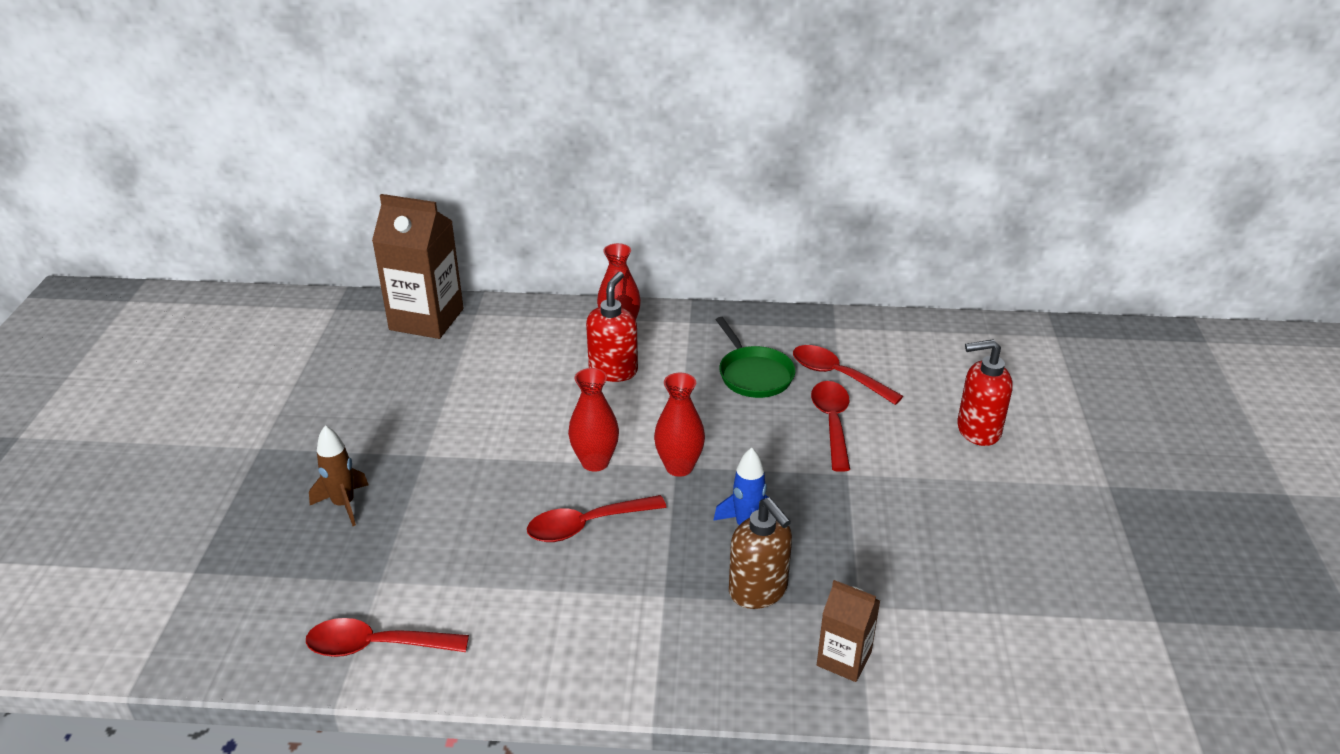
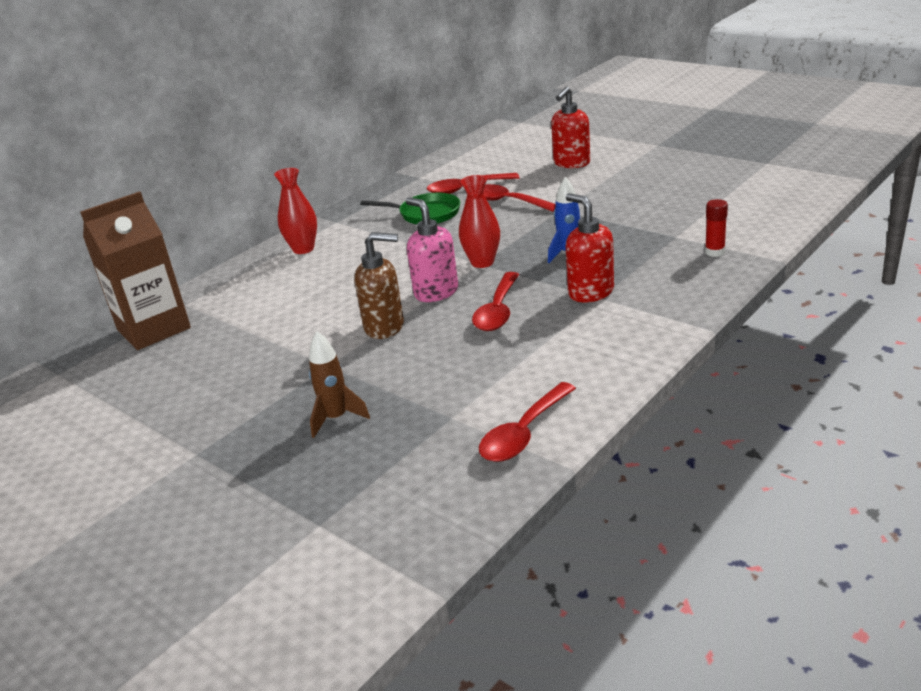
camera: 50 degrees left, 5 degrees down
(595, 462) = (436, 292): red vase -> pink soap dispenser
(613, 370) = (346, 262): red soap dispenser -> red soap dispenser (590, 292)
(758, 591) = (630, 264): brown soap dispenser -> brown soap dispenser (385, 327)
(844, 659) = (714, 252): brown carton -> red glue stick

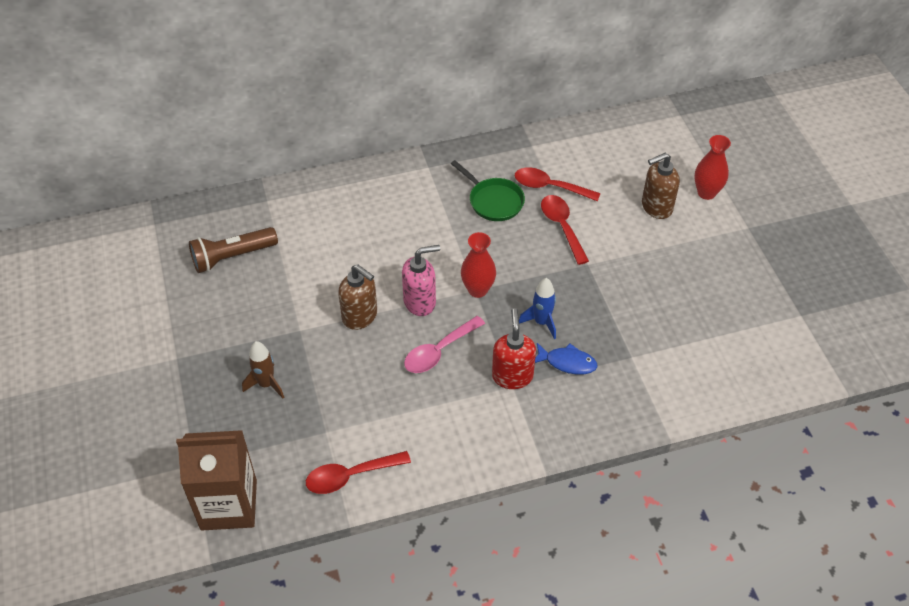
camera: 30 degrees right, 20 degrees up
(154, 329) = (232, 215): brown carton -> brown carton (229, 505)
(186, 354) = (232, 257): none -> brown flashlight
(303, 249) = (381, 187): red vase -> red vase (706, 193)
(436, 292) = (420, 302): pink soap dispenser -> pink soap dispenser turned 75 degrees clockwise
(498, 311) = (439, 351): red spoon -> pink spoon
(571, 163) = (656, 207): red soap dispenser -> brown soap dispenser
(627, 263) = (567, 362): none -> blue fish
(714, 252) = (637, 395): red glue stick -> none

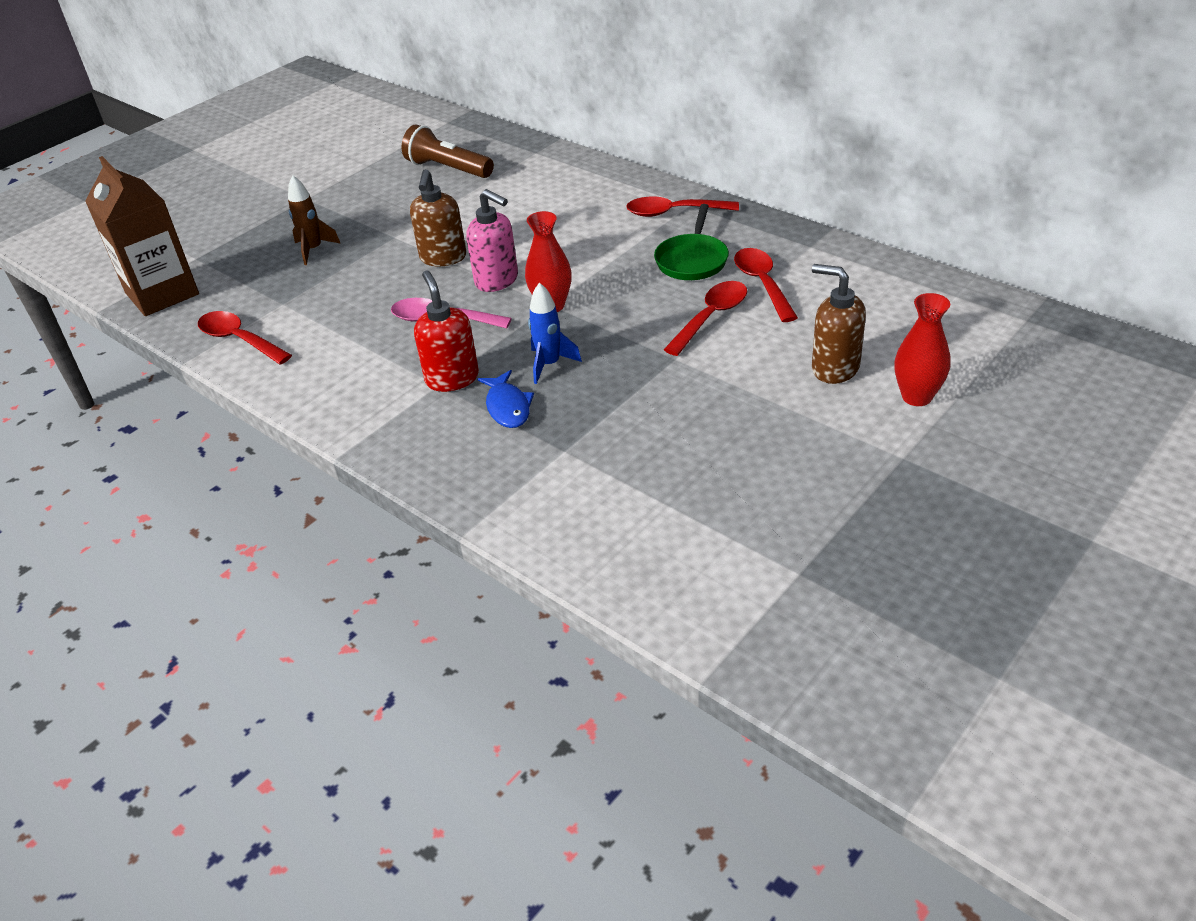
camera: 60 degrees right, 10 degrees down
(429, 179) = (673, 212): none -> red spoon
(512, 376) = (452, 378): red soap dispenser -> red soap dispenser turned 75 degrees counterclockwise

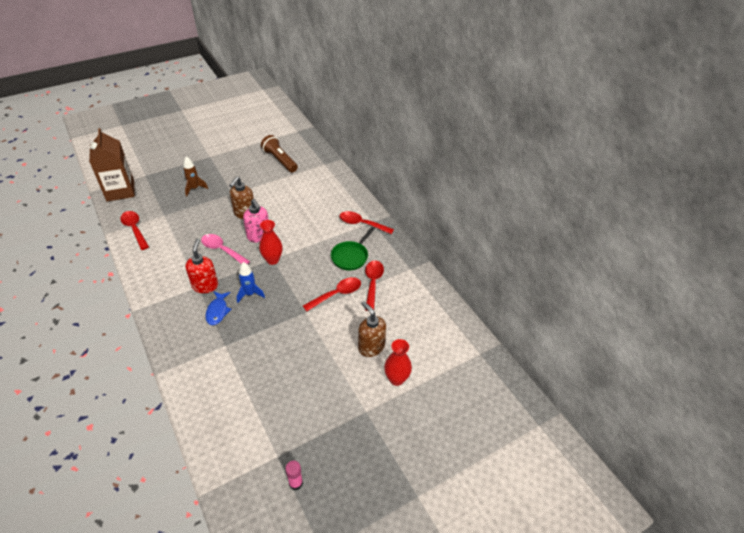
camera: 15 degrees right, 5 degrees up
(866, 598) = (295, 483): none -> pink glue stick

